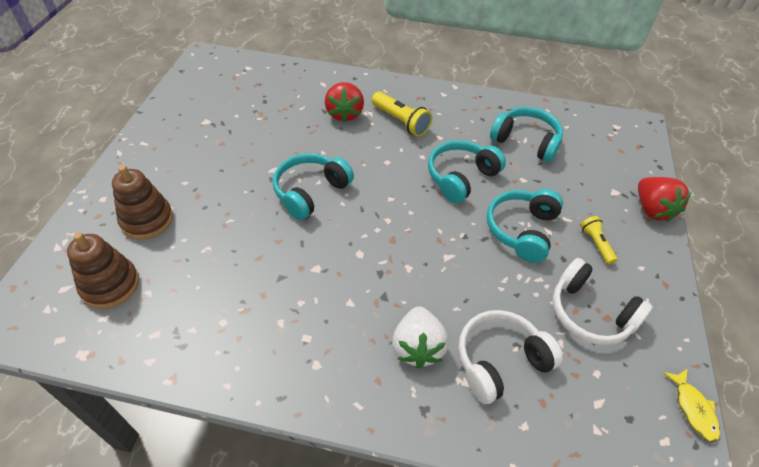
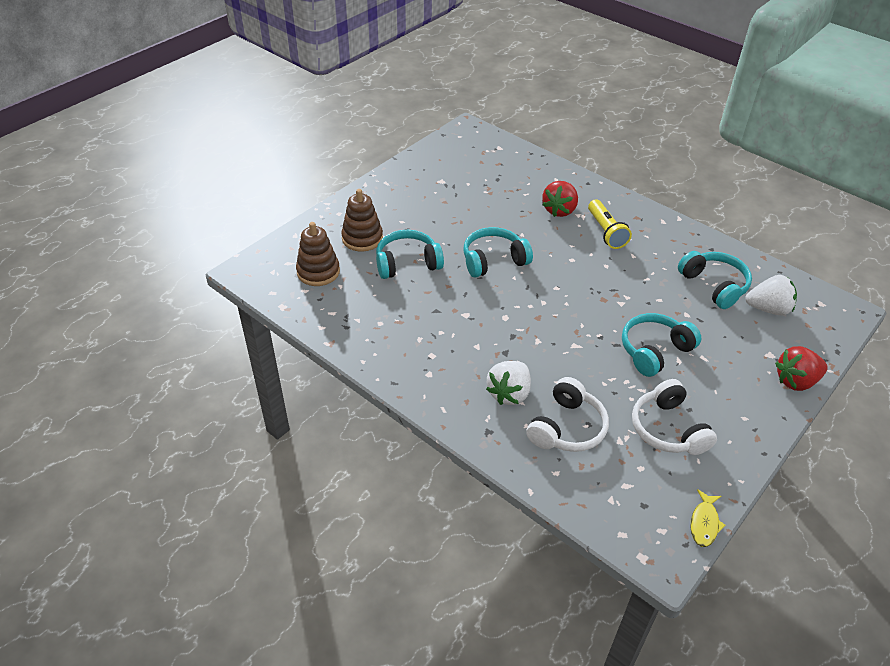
camera: 30 degrees right, 5 degrees down
(461, 177) = (629, 293): turquoise headphones -> turquoise headphones (407, 263)
(500, 361) = (567, 428): white headphones -> white headphones turned 120 degrees clockwise
(582, 147) = (768, 309): none -> white strawberry
(596, 244) = (715, 385): yellow flashlight -> none
(652, 209) = (796, 381): red strawberry -> red strawberry turned 60 degrees clockwise

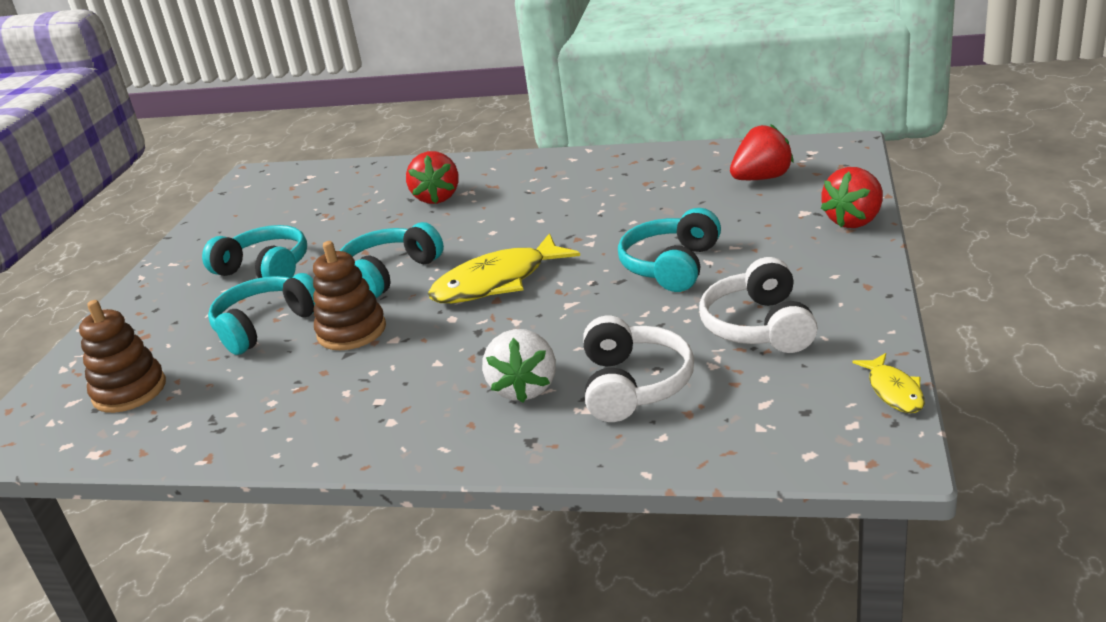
camera: 25 degrees left, 15 degrees down
(362, 238) = (176, 329): brown stacking toy -> brown stacking toy (352, 331)
(547, 303) = (497, 282): none -> yellow fish
(606, 232) = (513, 193): yellow flashlight -> none
(668, 429) = (759, 326): white headphones -> white headphones turned 45 degrees clockwise
(714, 285) = (683, 185): turquoise headphones -> turquoise headphones (265, 269)
(768, 309) = (762, 178): white strawberry -> red strawberry

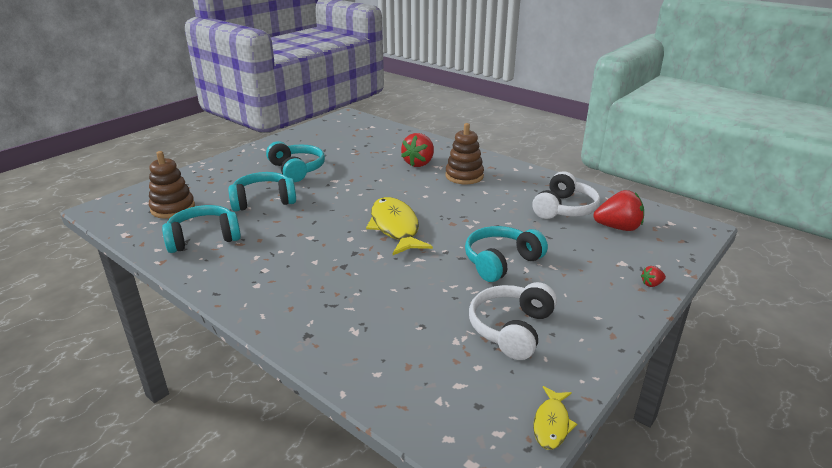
camera: 25 degrees right, 0 degrees up
(352, 331) = (296, 222): brown stacking toy -> brown stacking toy (464, 176)
(389, 274) = (348, 197): turquoise headphones -> turquoise headphones (203, 238)
(497, 282) = (395, 227): yellow fish -> yellow fish turned 75 degrees clockwise
(524, 388) = (339, 300): white strawberry -> none
(633, 385) = (397, 330): white headphones -> white headphones (564, 208)
(854, 221) = (651, 284): red strawberry -> red strawberry, size x0.45

